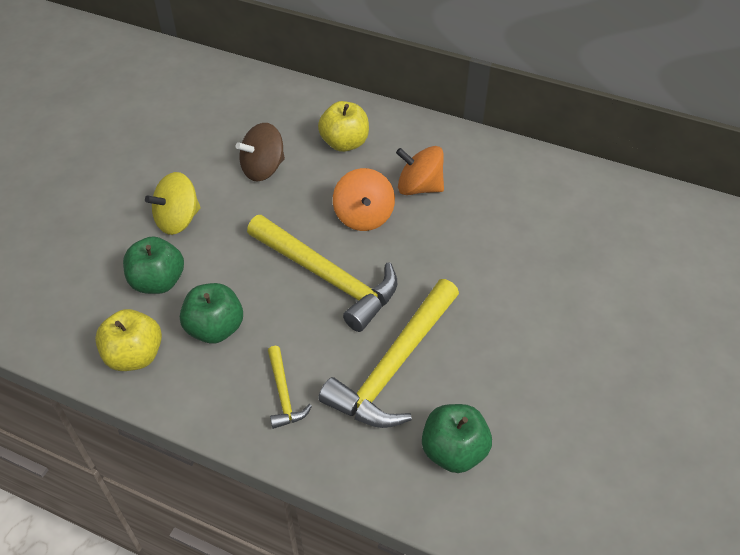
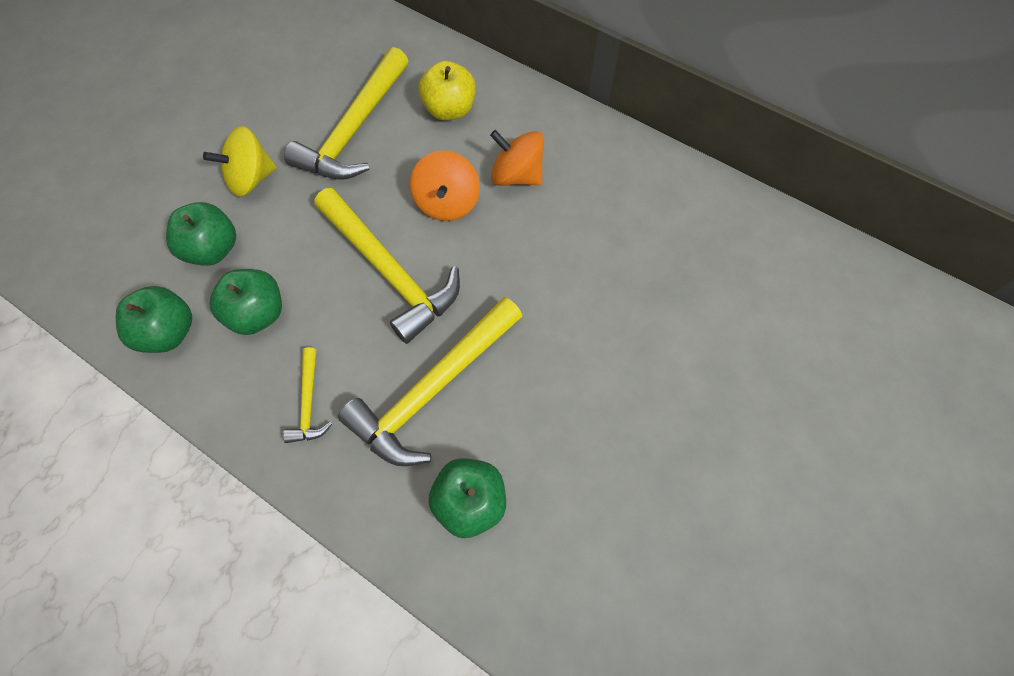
camera: 10 degrees right, 15 degrees up
(135, 356) = (168, 332): yellow apple -> green apple
(263, 169) = (355, 129): brown spinning top -> yellow hammer

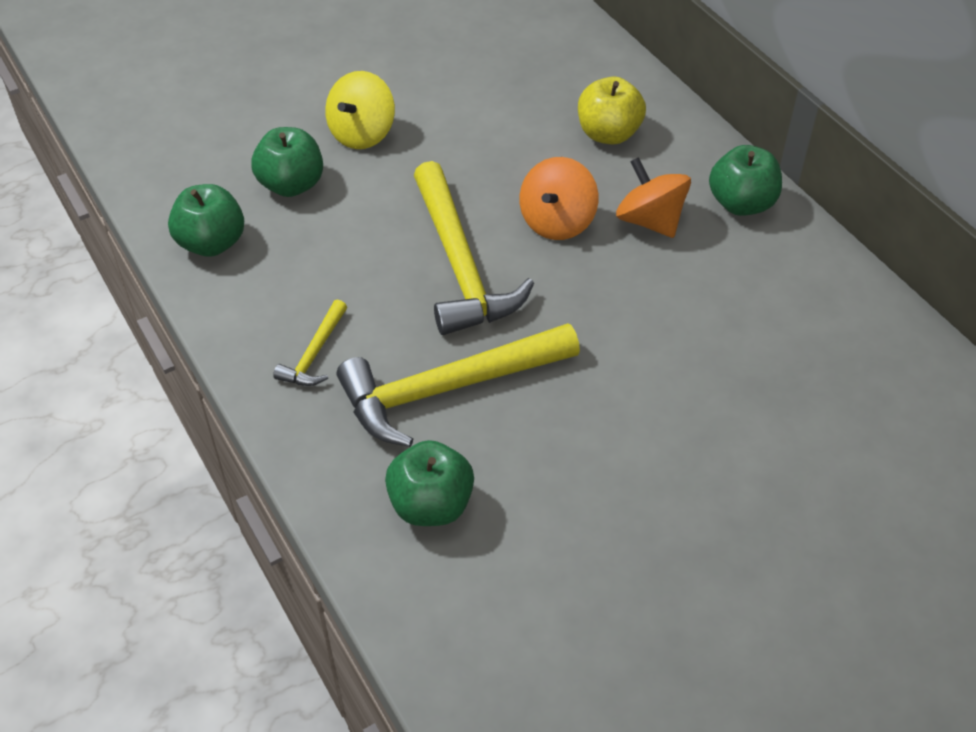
camera: 25 degrees right, 15 degrees down
(251, 179) = (362, 133): yellow spinning top -> yellow spinning top turned 60 degrees counterclockwise
(257, 314) = (305, 257): green apple -> green apple (741, 204)
(355, 129) = (494, 121): yellow hammer -> none

